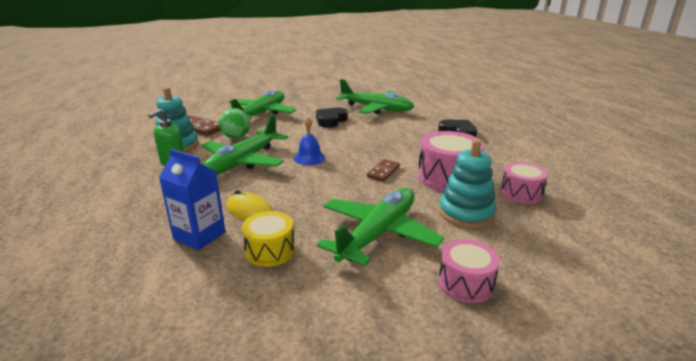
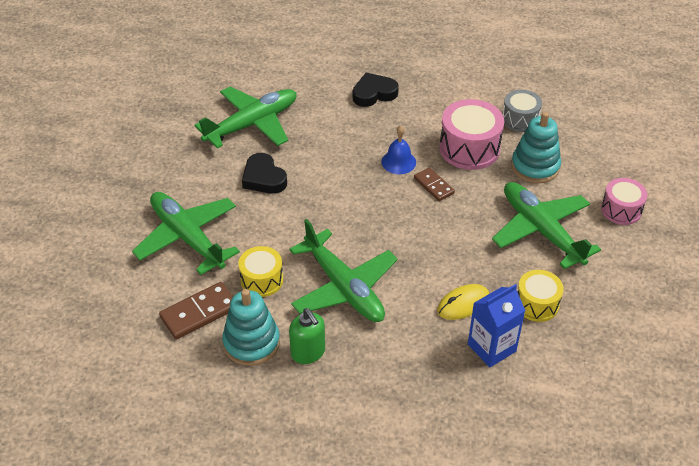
camera: 65 degrees left, 20 degrees up
(236, 137) = (262, 280): green ball -> yellow drum
(309, 158) = (368, 230): blue bell -> blue bell (398, 162)
(521, 193) = (520, 119): pink drum -> grey drum

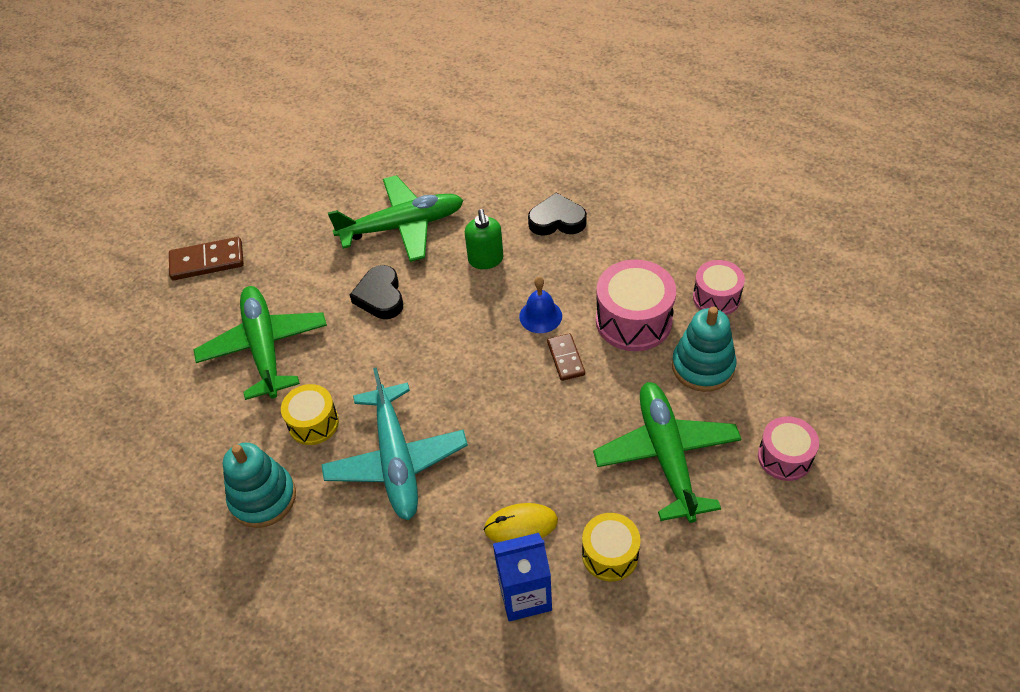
camera: 25 degrees right, 5 degrees up
(199, 312) = (229, 443): brown domino -> brown domino (207, 261)
(308, 352) = (315, 531): green soap dispenser -> green soap dispenser (486, 260)
(344, 287) = (396, 460): green plane -> turquoise plane
(520, 119) = (716, 297): grey drum -> pink drum

